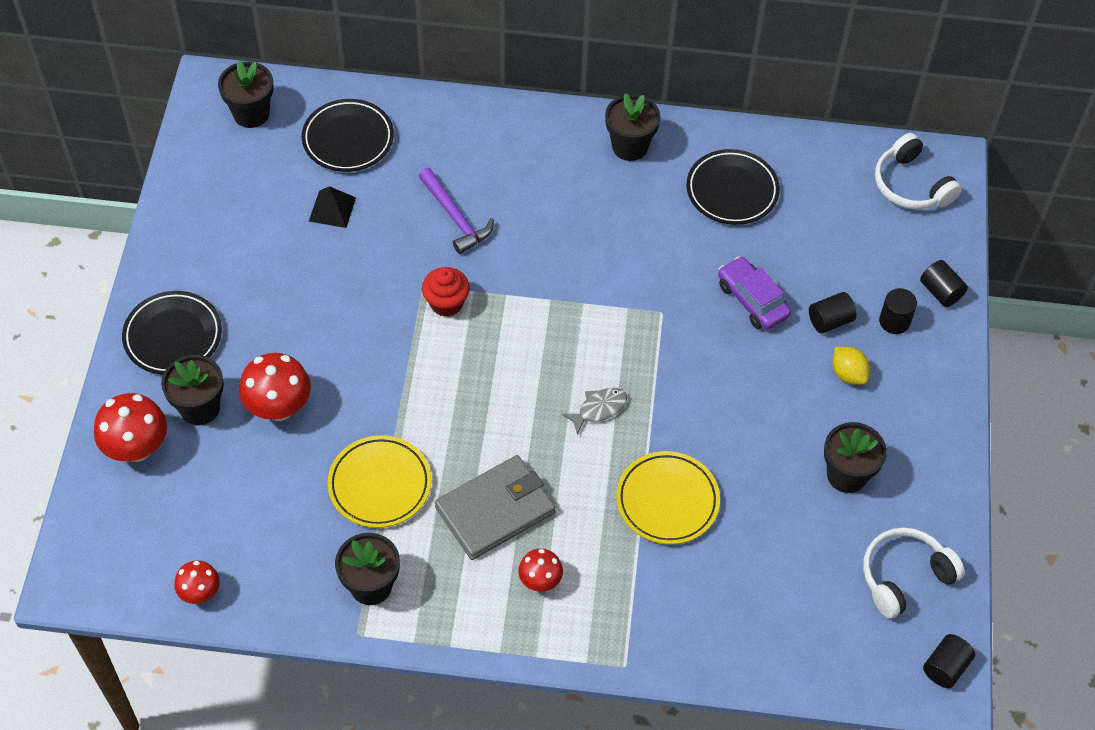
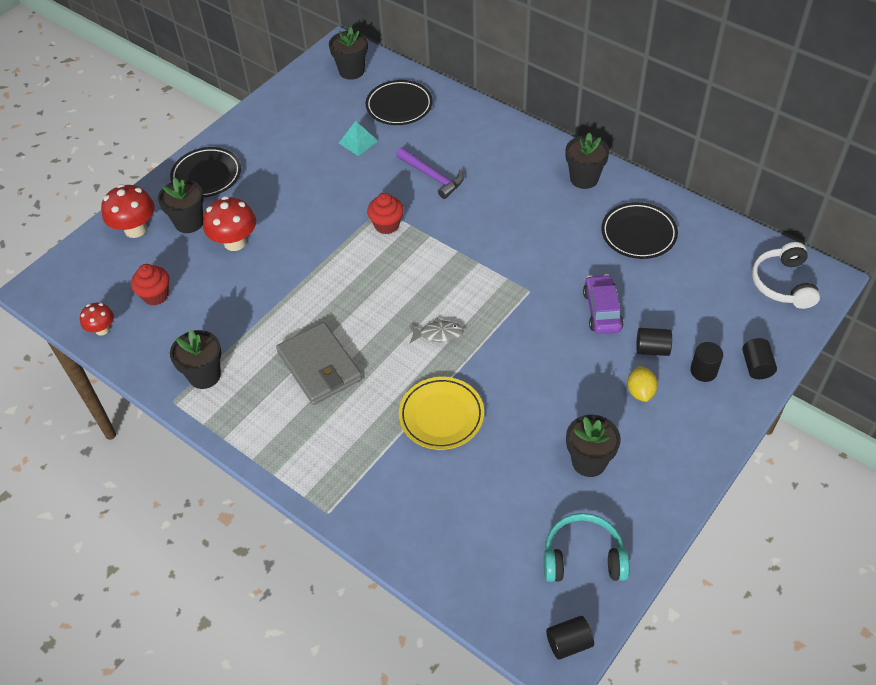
camera: 35 degrees right, 5 degrees down
(233, 519) = (156, 295): none -> red cupcake
(332, 209) = (358, 142): black pyramid -> turquoise pyramid
(380, 485) = (259, 316): yellow plate -> none
(455, 217) = (432, 176): purple hammer -> purple hammer turned 45 degrees counterclockwise
(495, 510) = (319, 366): grey wallet -> grey wallet turned 60 degrees clockwise
(540, 581) = (314, 426): red mushroom -> none
(904, 577) = (583, 557): white headphones -> turquoise headphones

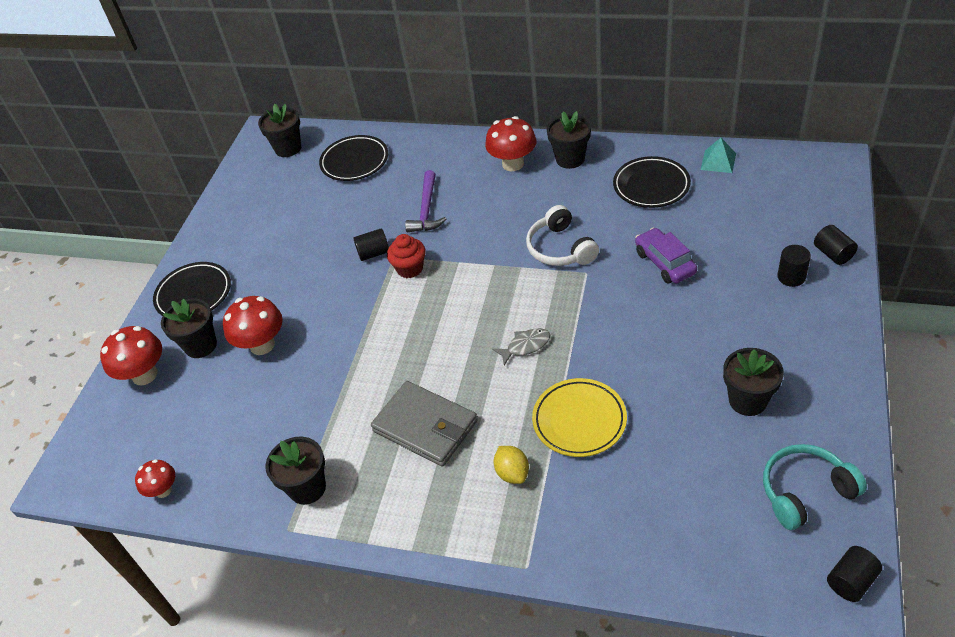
camera: 20 degrees left, 5 degrees down
(156, 295) = (205, 430): red cupcake -> none
(358, 142) = (333, 207): turquoise pyramid -> turquoise pyramid (718, 161)
(432, 176) = (427, 209): purple hammer -> purple hammer turned 75 degrees clockwise
(531, 163) = (513, 164): none -> red mushroom
(640, 391) = (749, 318): yellow lemon -> yellow lemon (512, 473)
(652, 349) = (733, 277): black cylinder -> black cylinder (373, 253)
(783, 283) = (804, 178): white headphones -> white headphones (560, 248)

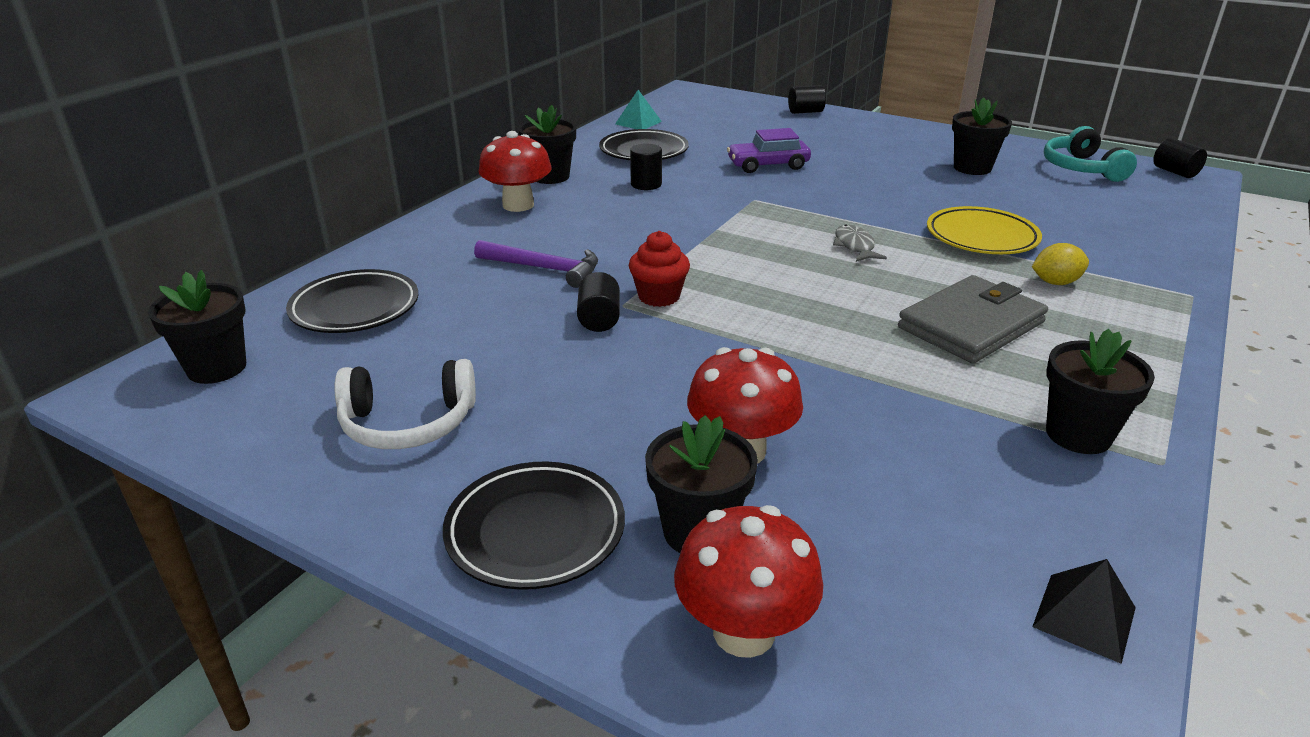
camera: 80 degrees left, 15 degrees down
(163, 490) = (1084, 617): red mushroom -> black pyramid
(560, 248) = (703, 205): white headphones -> white headphones (408, 423)
(791, 277) = (824, 128): black cylinder -> black cylinder (646, 184)

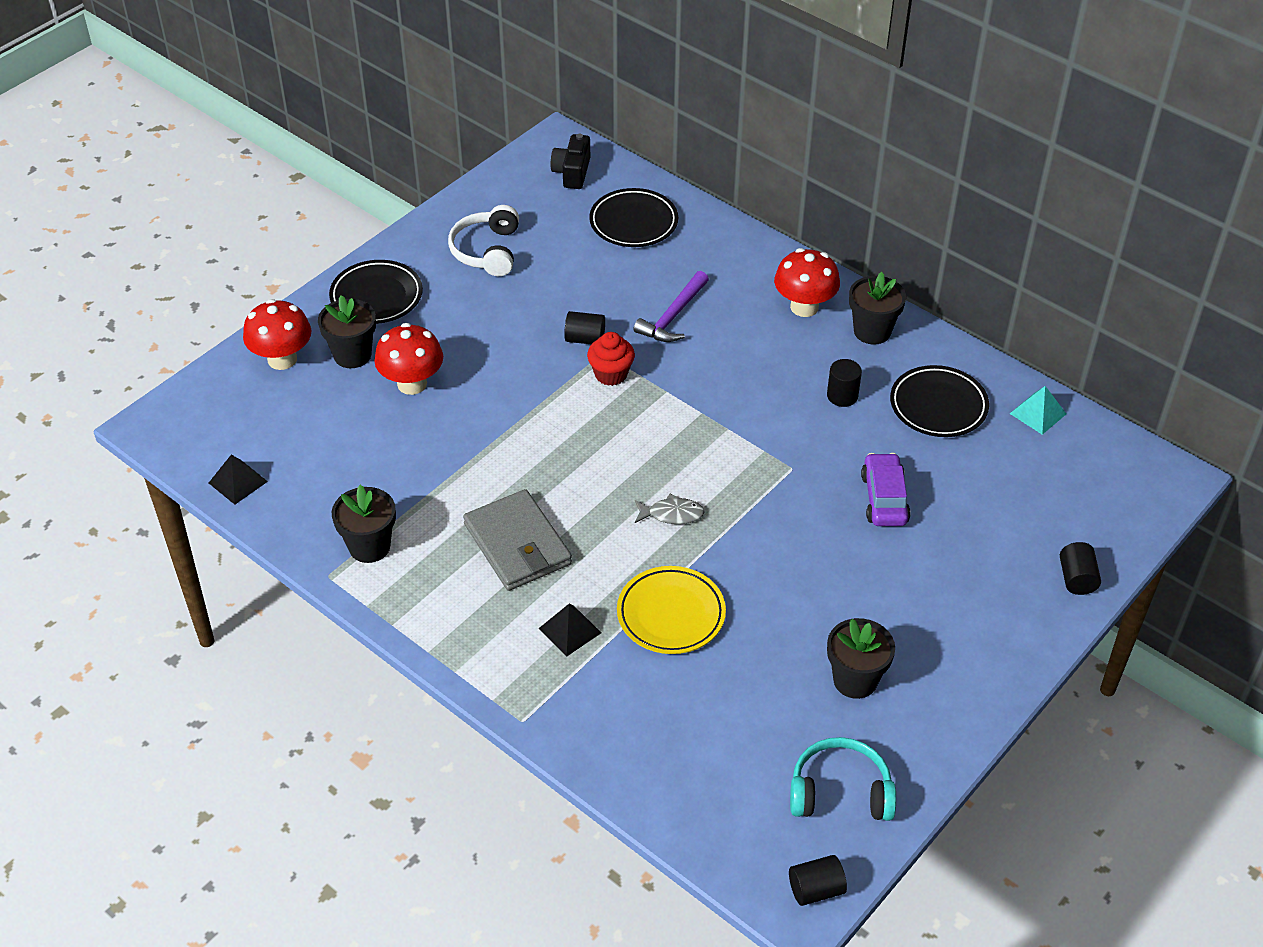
camera: 100 degrees right, 15 degrees up
(217, 368) = (572, 172): black flower pot -> black camera
(1055, 282) = (570, 630): yellow lemon -> black pyramid

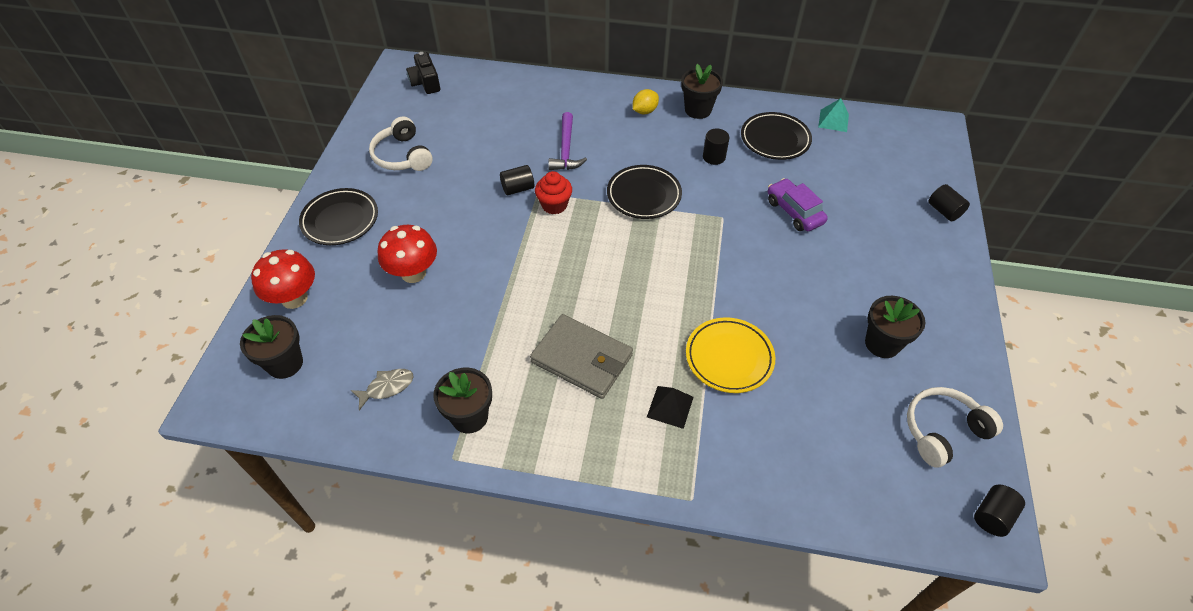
camera: 30 degrees left, 5 degrees up
(238, 482) = (321, 416): black pyramid -> none
(352, 355) = (350, 271): black flower pot -> black flower pot (285, 363)
(633, 222) = (492, 99): black plate -> black plate (644, 195)
(672, 514) = (672, 284): grey fish -> grey fish (387, 387)
(804, 307) = (644, 111): red mushroom -> yellow lemon
(840, 792) = (943, 431): turquoise headphones -> white headphones

